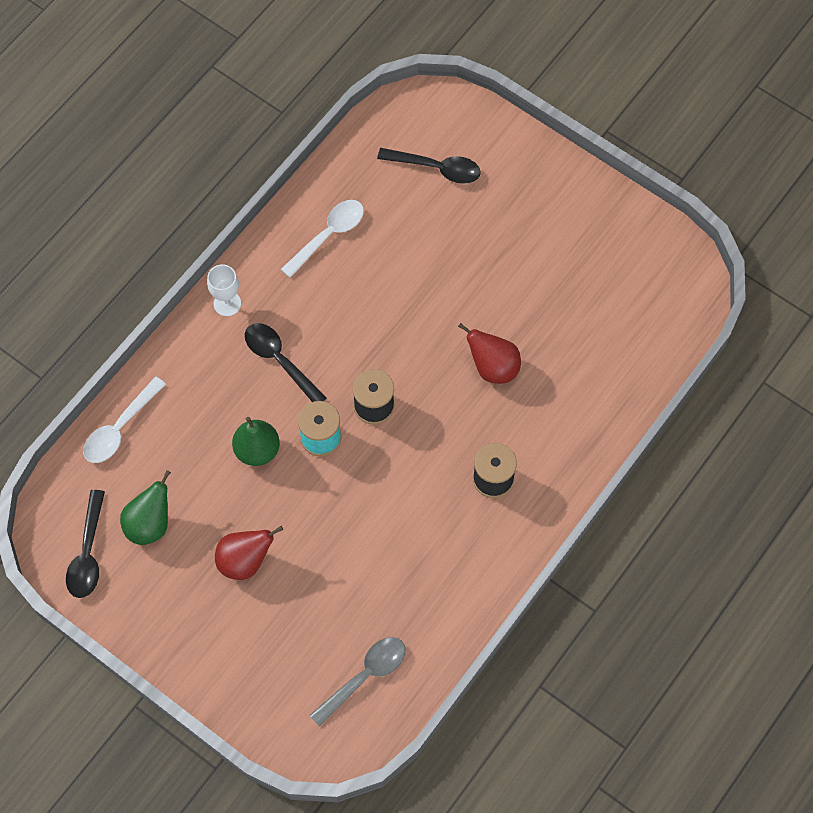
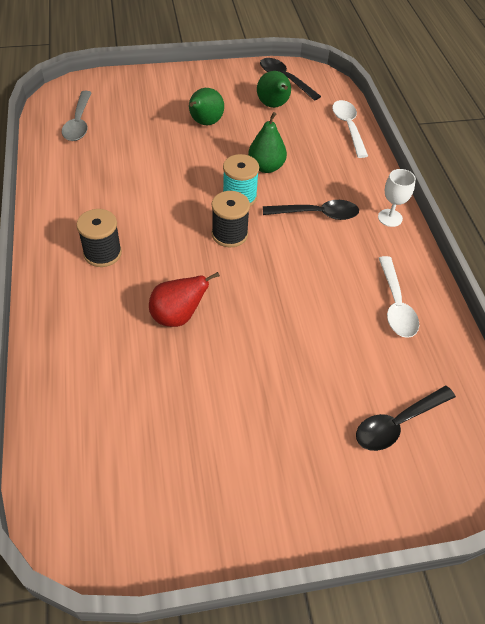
camera: 130 degrees right, 15 degrees down
(245, 561) = (205, 123): red pear -> green pear

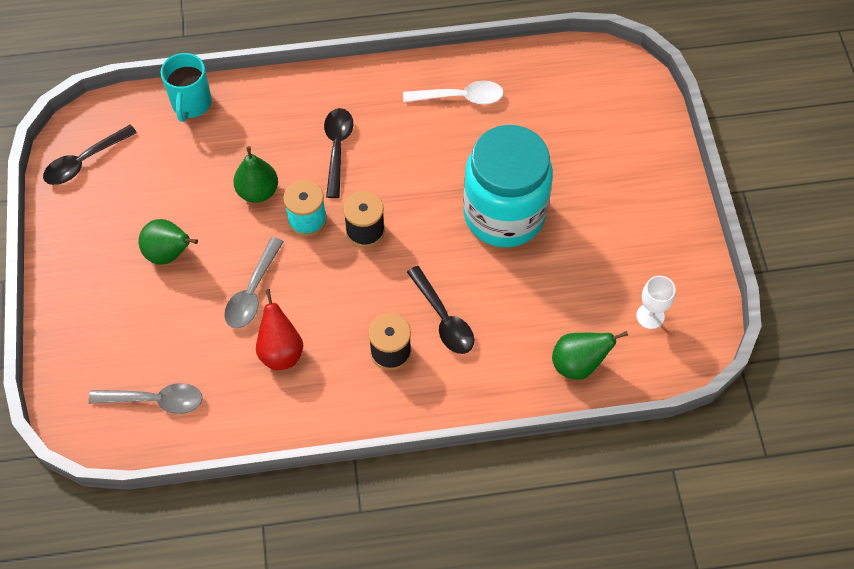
camera: 85 degrees left, 10 degrees up
(168, 168) = (252, 292): none -> grey spoon
(178, 316) = (476, 277): red pear -> red pear (281, 351)
(253, 341) = (504, 214): none -> turquoise jar
(273, 105) = (140, 177): green pear -> green pear (578, 364)
(348, 127) = (191, 104): white spoon -> turquoise mug
(390, 218) = (345, 85): white goblet -> white goblet (650, 316)
(397, 424) = (585, 115): black spoon -> black spoon (443, 318)

